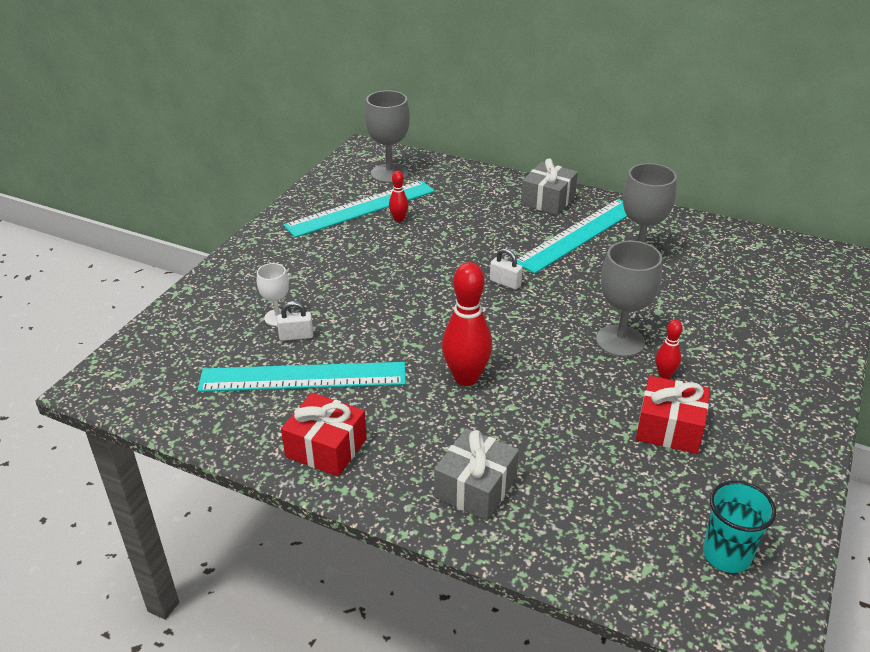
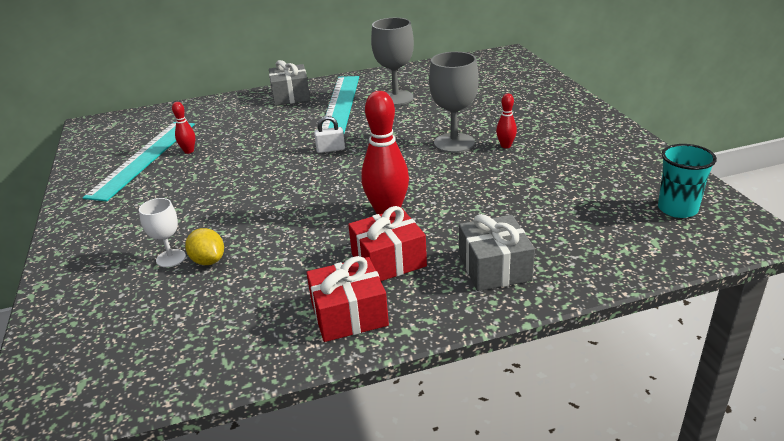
camera: 40 degrees left, 5 degrees down
(296, 336) = (208, 261): white padlock -> yellow lemon
(303, 377) = (257, 282): turquoise ruler -> none
(389, 173) = (137, 129): grey goblet -> none
(669, 428) = (551, 169): red gift -> red gift (388, 260)

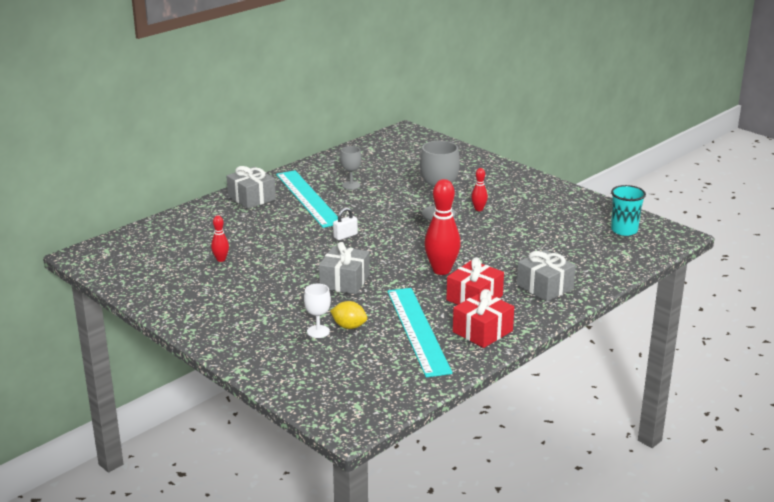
camera: 30 degrees left, 5 degrees down
(144, 158) = (187, 272): turquoise ruler -> turquoise ruler (418, 330)
(270, 201) = (344, 281): none -> grey gift
(395, 98) = (351, 185): grey goblet -> grey goblet, size x0.57

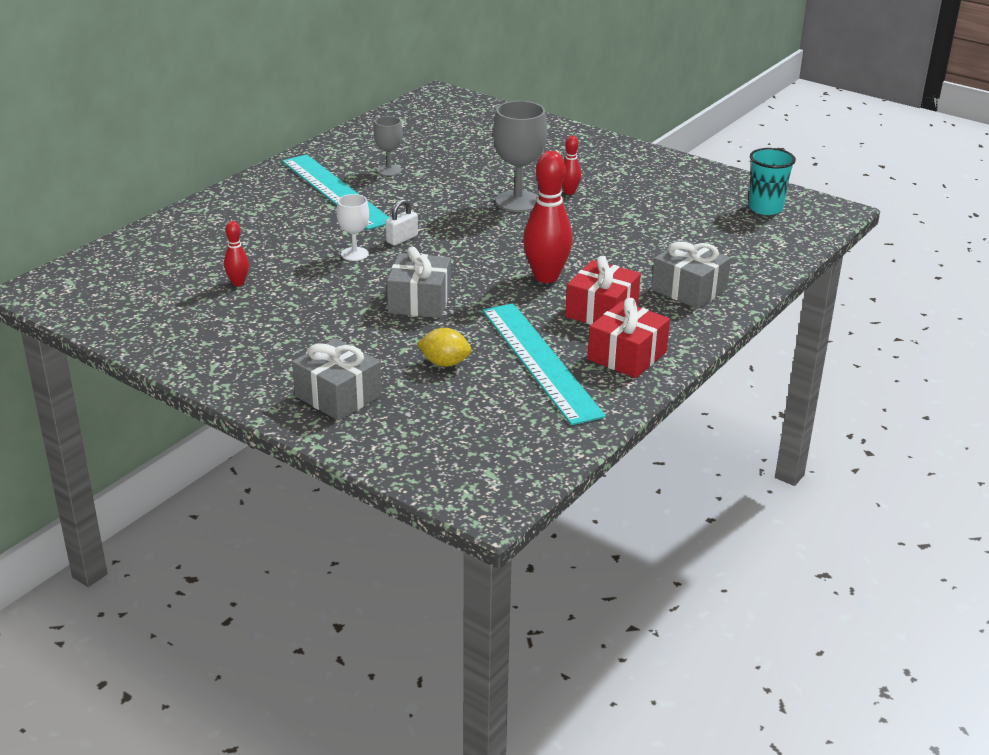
camera: 10 degrees left, 5 degrees up
(251, 198) = (257, 195): grey gift -> grey gift (338, 396)
(318, 331) = (404, 373): white goblet -> white goblet (354, 254)

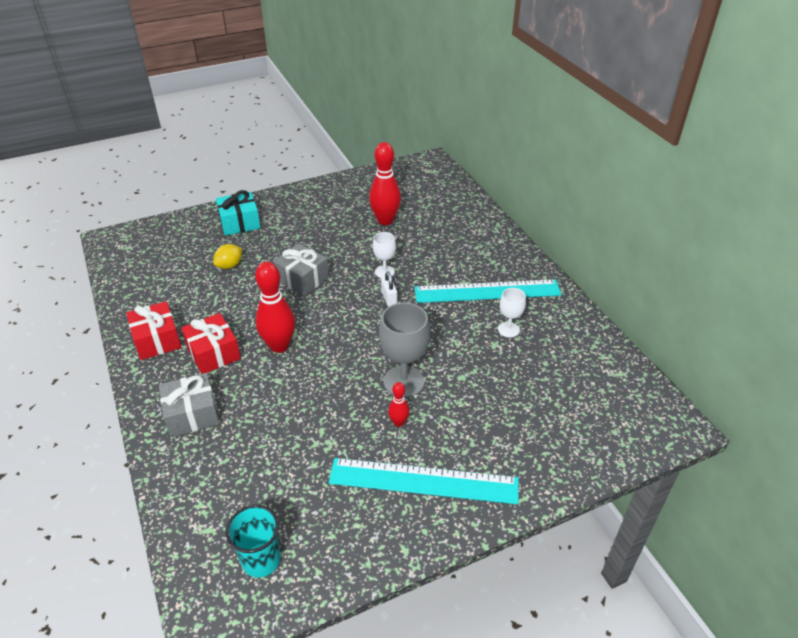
camera: 120 degrees right, 10 degrees up
(238, 283) = (385, 220): red bowling pin -> red bowling pin, size x2.00
(338, 396) = (240, 223): grey gift -> turquoise gift
(389, 170) = (508, 329): grey goblet -> white goblet
(540, 361) = (192, 301): turquoise ruler -> turquoise ruler (423, 481)

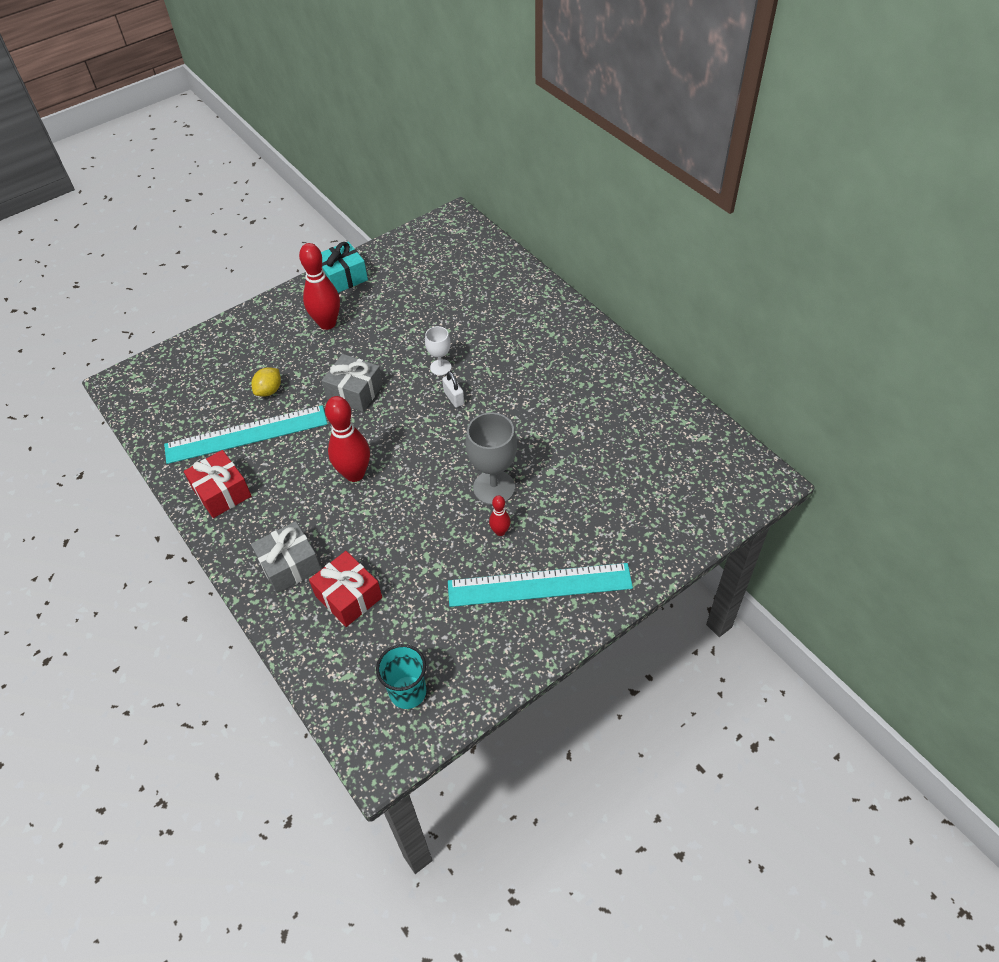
camera: 10 degrees left, 10 degrees up
(213, 353) = (288, 495): red gift -> red gift (348, 596)
(240, 223) = (262, 335): turquoise gift -> turquoise gift (343, 277)
(385, 220) = (424, 304): red bowling pin -> red bowling pin (327, 323)
(487, 291) = (554, 370): turquoise ruler -> turquoise ruler (246, 435)
(508, 329) = (585, 410): white goblet -> none

